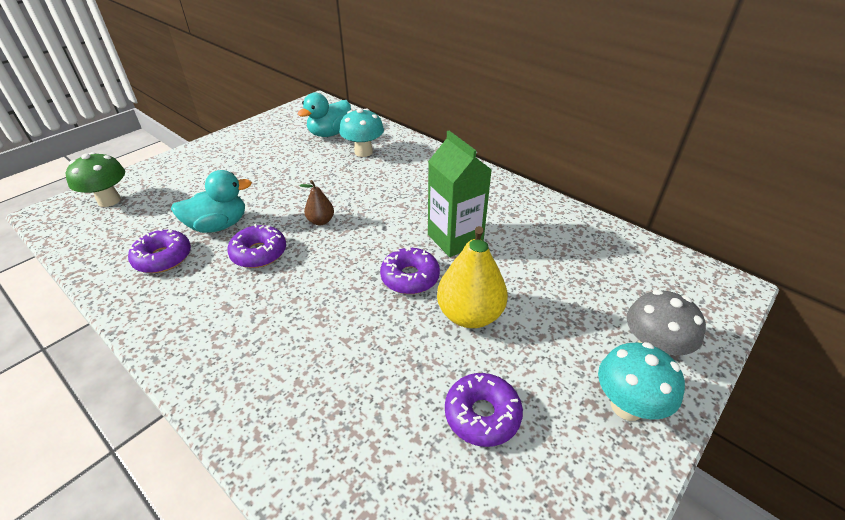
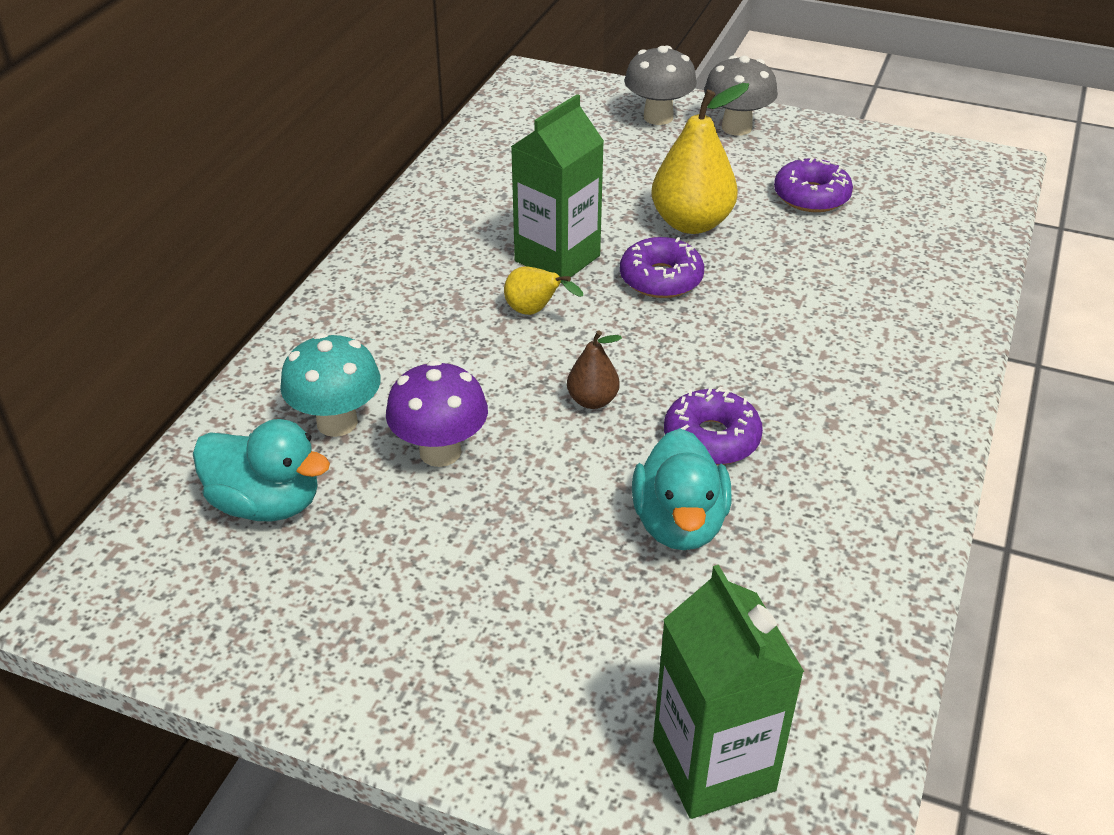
camera: 110 degrees left, 0 degrees up
(109, 200) = (713, 765): green mushroom -> green carton
(163, 258) = (800, 551): purple donut -> none
(219, 225) = (679, 524): turquoise duck -> turquoise duck turned 135 degrees counterclockwise
(324, 172) = (440, 452): none -> purple mushroom
(407, 219) = (535, 312): none -> yellow pear
(627, 406) = (736, 127): turquoise mushroom -> grey mushroom

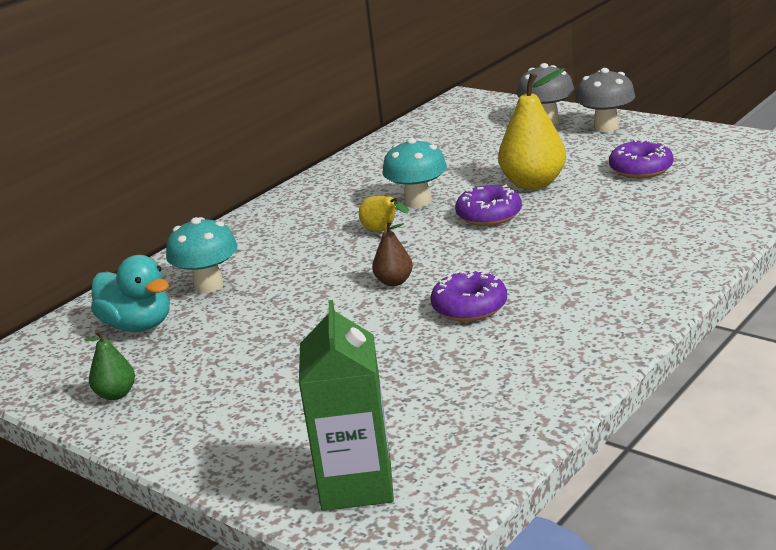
camera: 20 degrees right, 15 degrees down
(295, 637) = (116, 394): none -> green pear
(440, 452) = (269, 304): purple mushroom -> none
(557, 258) = (418, 202): green carton -> turquoise mushroom
(679, 524) = (415, 353): turquoise duck -> none

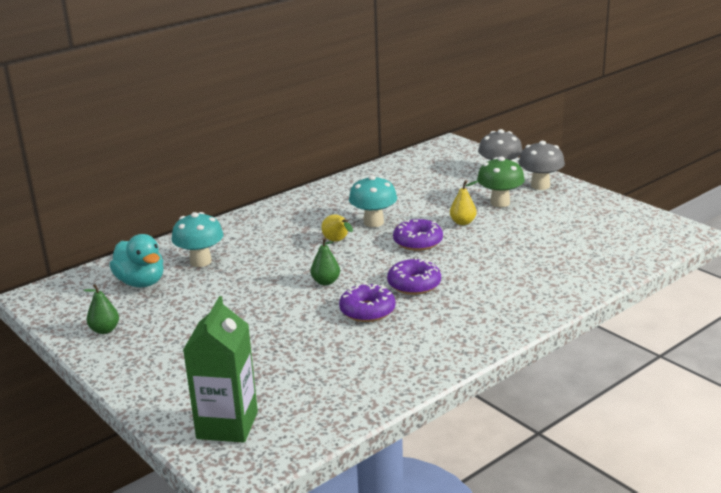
camera: 10 degrees right, 0 degrees up
(394, 282) = (326, 282): brown pear -> green pear
(533, 183) = (463, 222): yellow pear -> yellow pear, size x0.52
(567, 154) = (500, 203): none -> green mushroom
(641, 169) = (547, 224): purple donut -> purple donut (414, 284)

